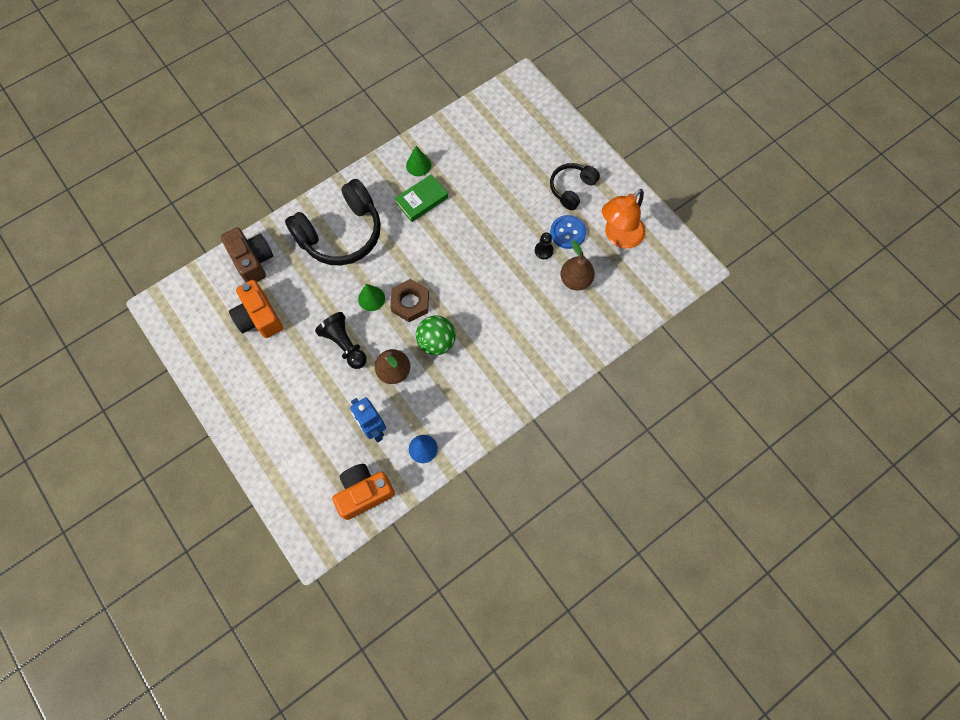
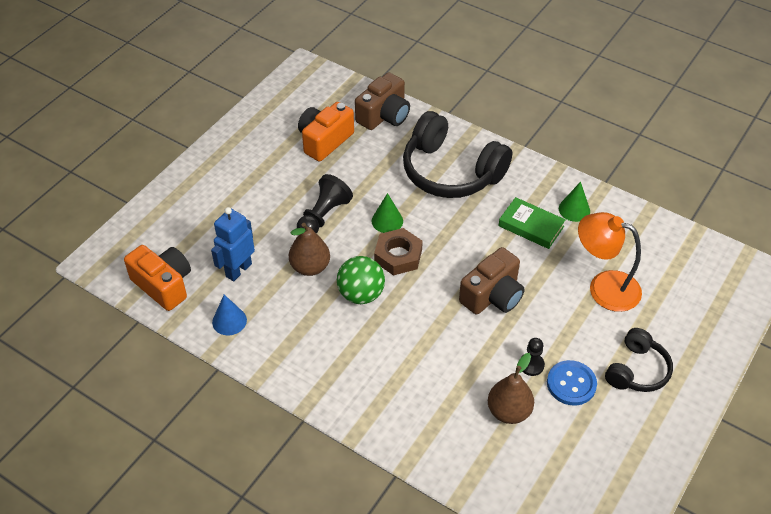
camera: 70 degrees right, 20 degrees down
(475, 252) = (492, 296): none -> brown camera
(571, 189) = (637, 370): black headphones -> black headphones turned 105 degrees clockwise
(618, 237) = (598, 444): orange lamp -> orange lamp (604, 287)

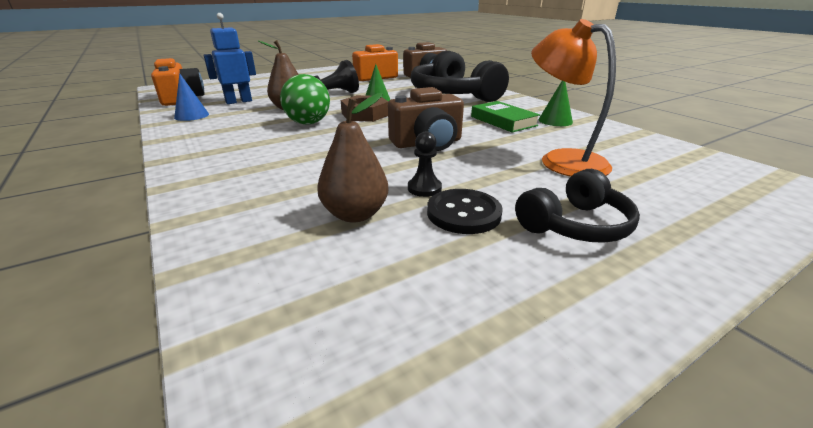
camera: 25 degrees right, 20 degrees down
(571, 384) = (463, 213): blue button -> black button

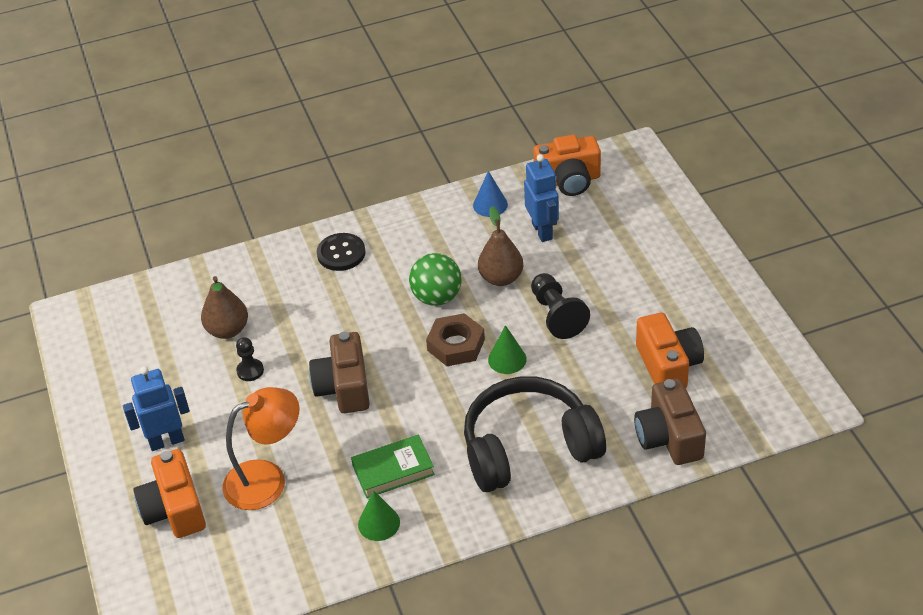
camera: 105 degrees right, 15 degrees up
(463, 213) = (205, 386): black button -> black button (341, 253)
(575, 225) = (166, 441): black headphones -> blue robot
(659, 200) = (174, 509): none -> orange camera

